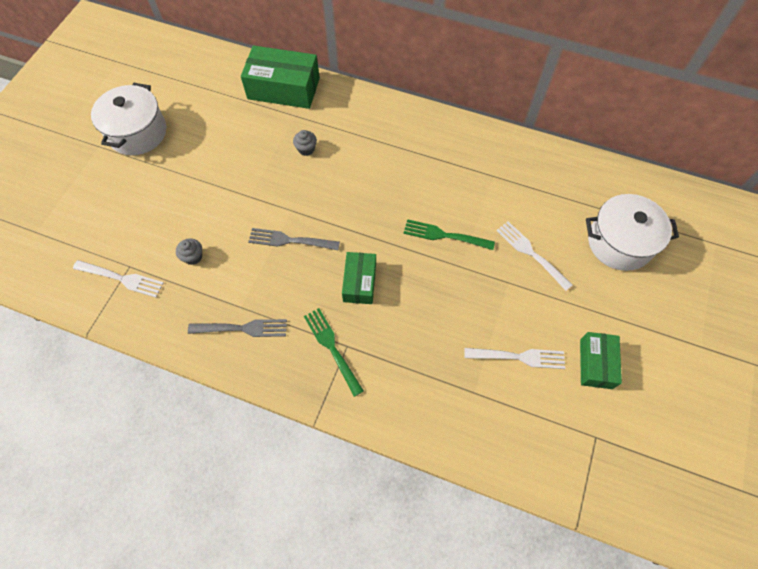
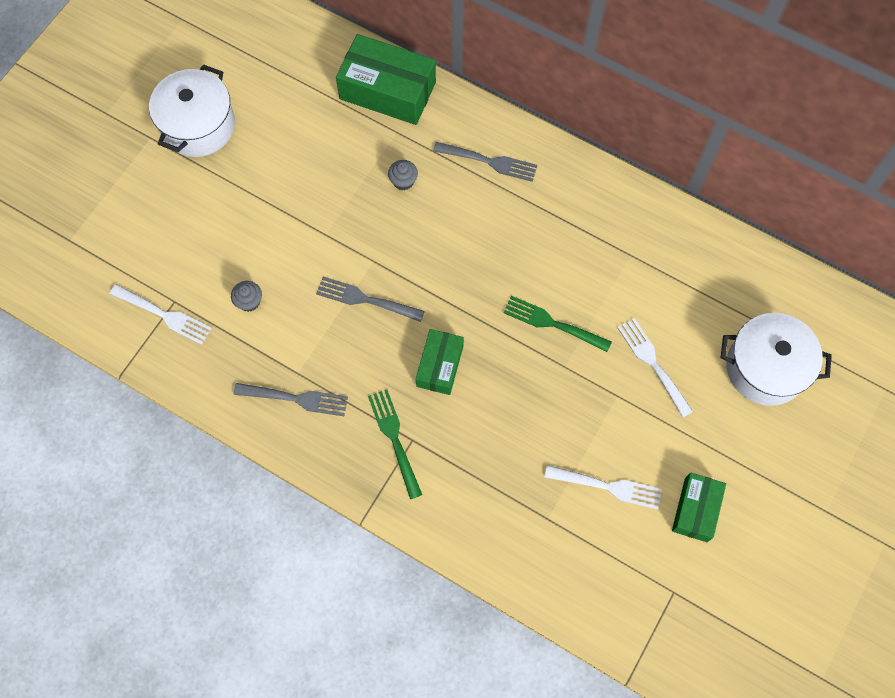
camera: 10 degrees right, 5 degrees up
(370, 126) = (488, 162): none -> grey fork

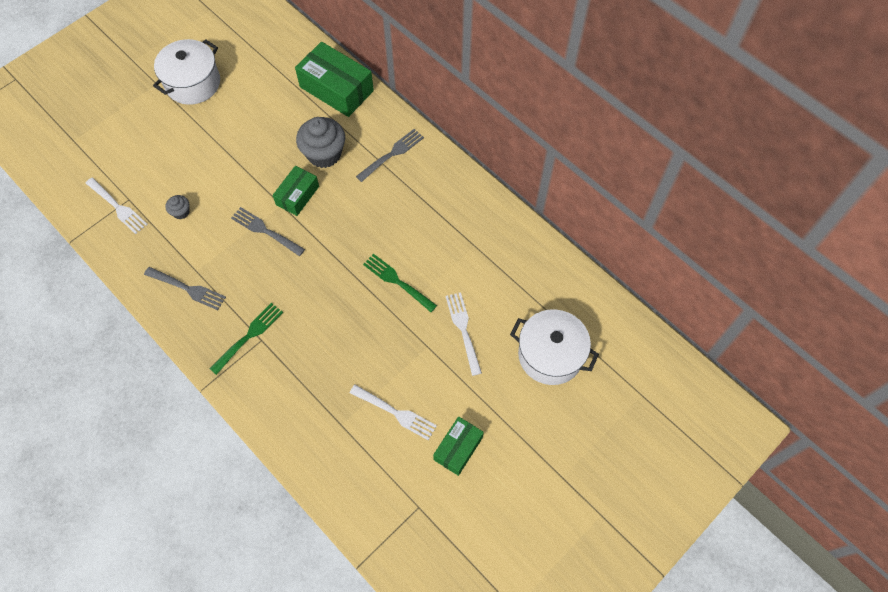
camera: 15 degrees right, 5 degrees down
(395, 440) = (248, 337): green fork -> green fork turned 45 degrees clockwise
(403, 181) = (324, 154): grey cupcake -> grey cupcake, size x2.12
(440, 366) = (301, 291): green box -> green box (297, 195)
(488, 162) = (392, 154): grey fork -> grey fork turned 75 degrees counterclockwise

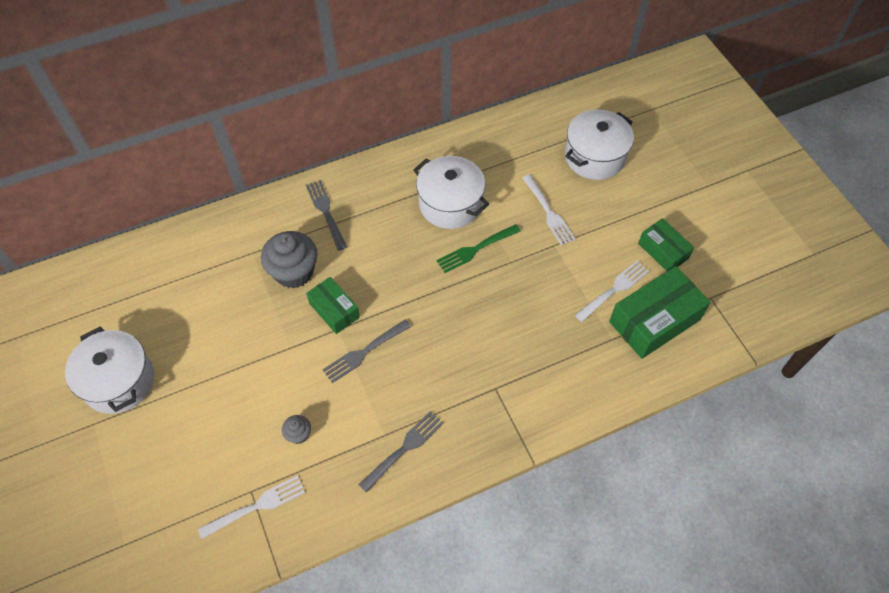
camera: 70 degrees left, 5 degrees down
(248, 337) = (487, 399): green fork -> none
(336, 89) = (215, 238): green box -> green box (654, 321)
(439, 245) = (450, 204): none -> white pot
(464, 330) = (548, 212): white fork -> white fork turned 120 degrees counterclockwise

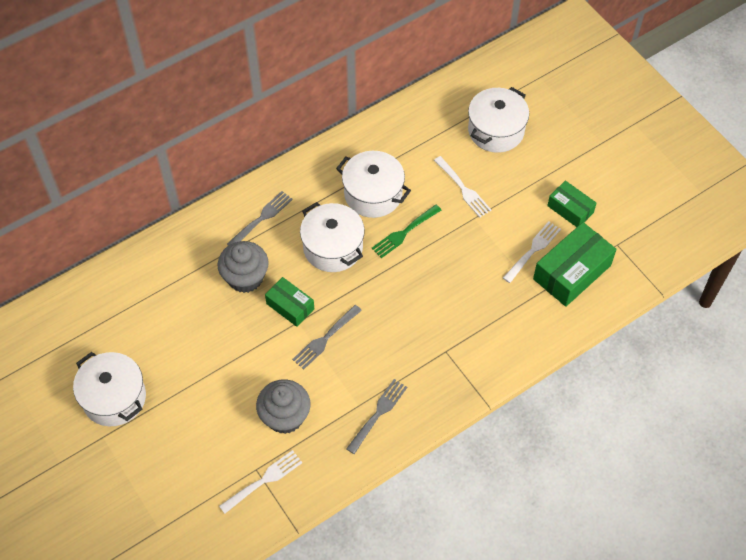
camera: 10 degrees left, 0 degrees up
(299, 434) = (285, 416): grey cupcake -> grey cupcake, size x2.12
(326, 212) = (261, 219): grey fork -> grey fork turned 75 degrees clockwise
(395, 254) = (333, 247): none -> white pot

